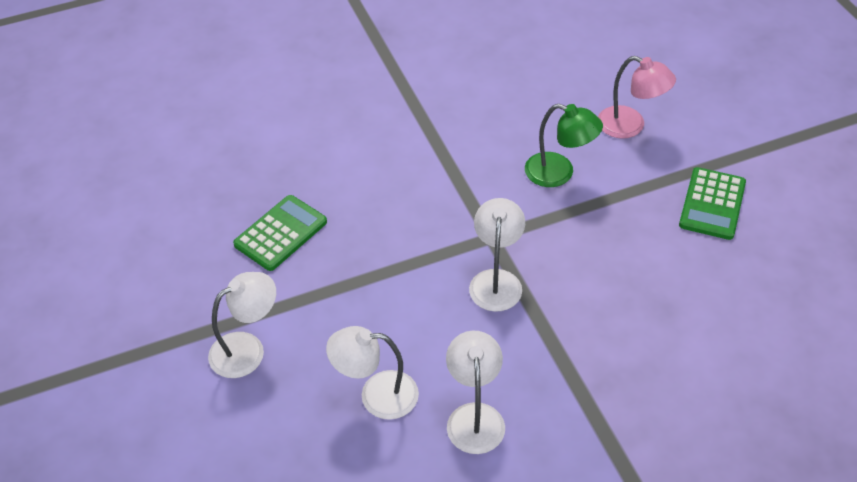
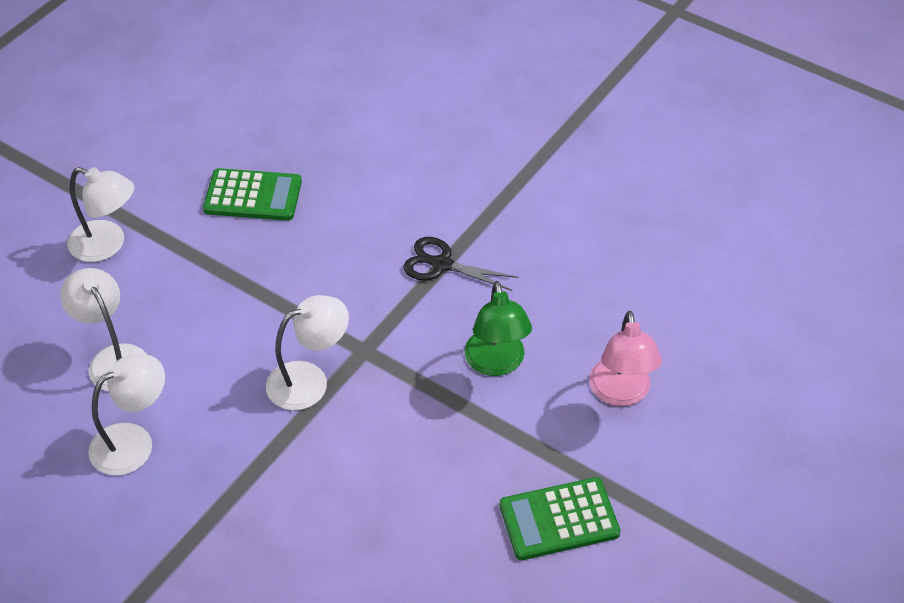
camera: 55 degrees right, 0 degrees up
(446, 159) = (442, 264): none -> black scissors

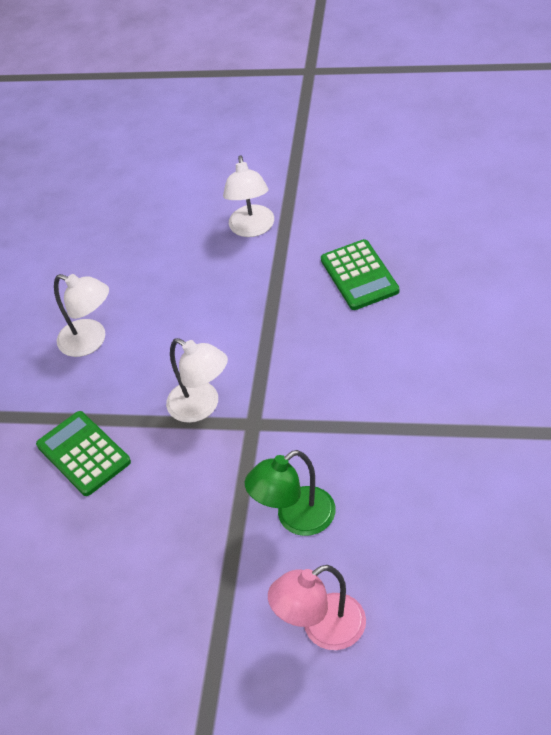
camera: 70 degrees right, 0 degrees up
(113, 359) = (154, 290): white lamp -> none
(442, 264) = (377, 427): black scissors -> none
(559, 519) = (160, 643): green calculator -> green calculator (83, 454)

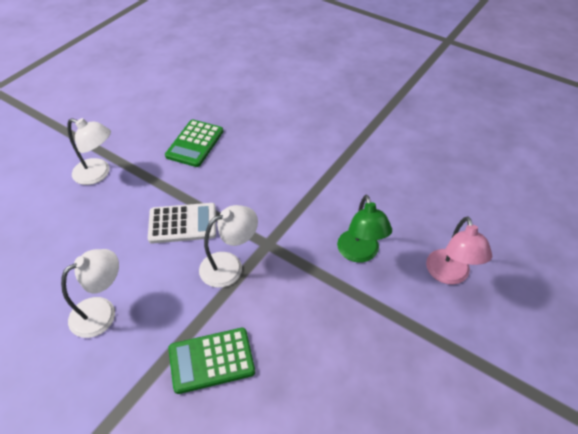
camera: 70 degrees left, 0 degrees up
(232, 336) = (182, 223): none -> white calculator
(359, 275) = (195, 143): green calculator -> green calculator turned 105 degrees clockwise

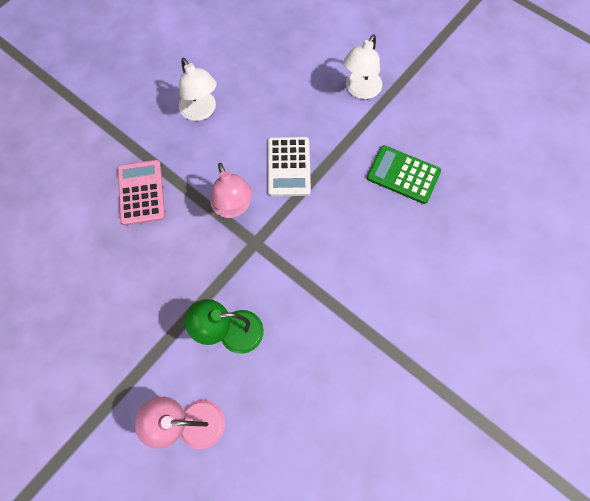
camera: 95 degrees right, 20 degrees up
(211, 360) = (141, 193): green calculator -> pink calculator
(229, 266) = (233, 208): white lamp -> pink lamp

